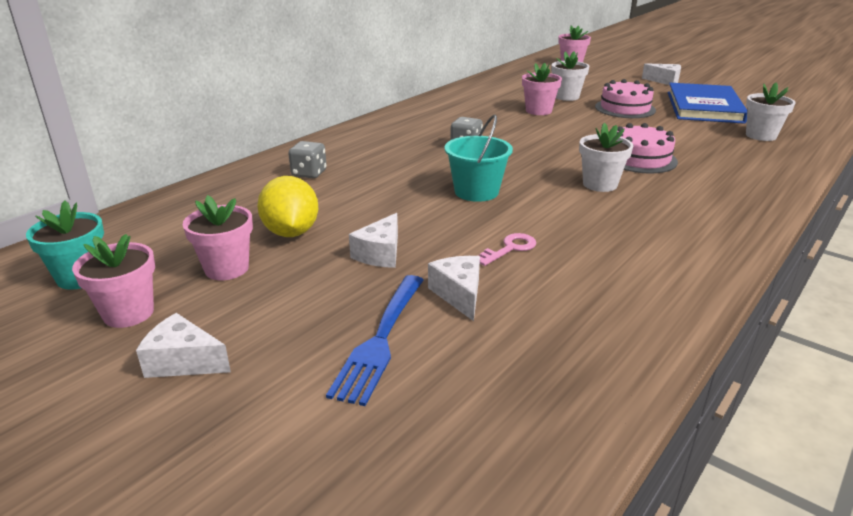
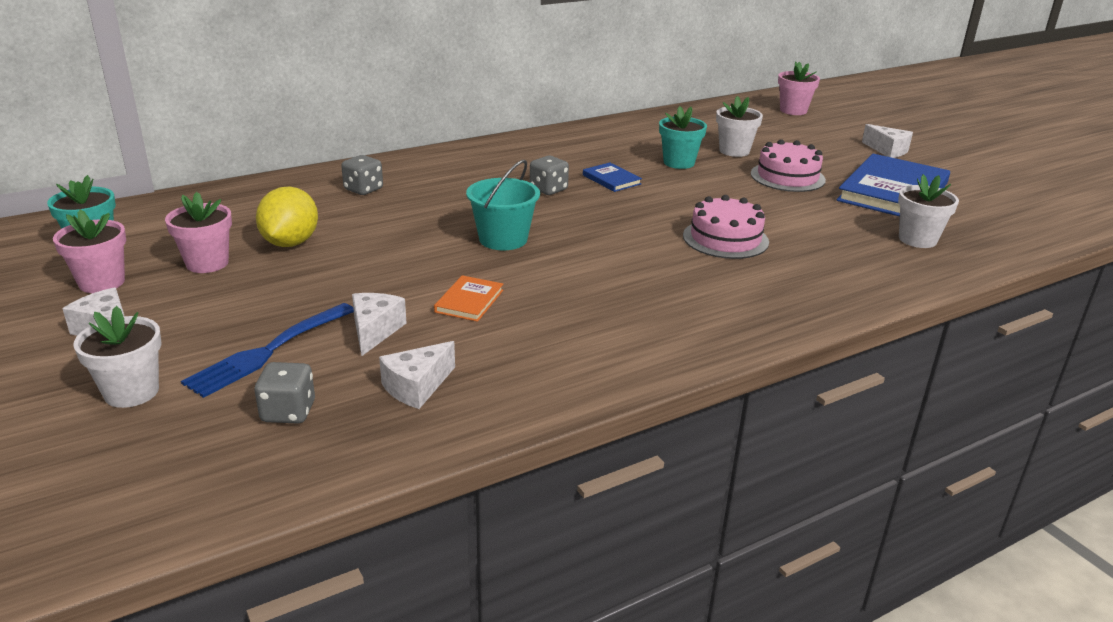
camera: 20 degrees right, 0 degrees up
(380, 254) = (346, 279): white cheese -> white cheese (417, 387)
(467, 395) = (288, 412): none -> grey dice
(505, 131) = (611, 179): none -> blue book
(509, 248) = (469, 301): pink key -> orange book
(538, 111) = (679, 163): pink flower pot -> turquoise flower pot
(600, 184) = (642, 257): white flower pot -> white flower pot (131, 392)

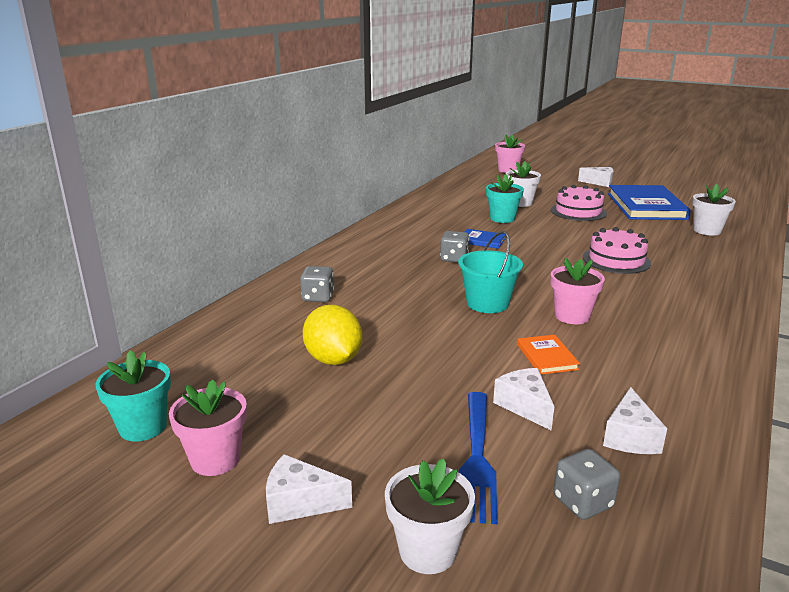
camera: 30 degrees left, 5 degrees down
(207, 263) = (290, 403): pink flower pot -> pink flower pot (572, 316)

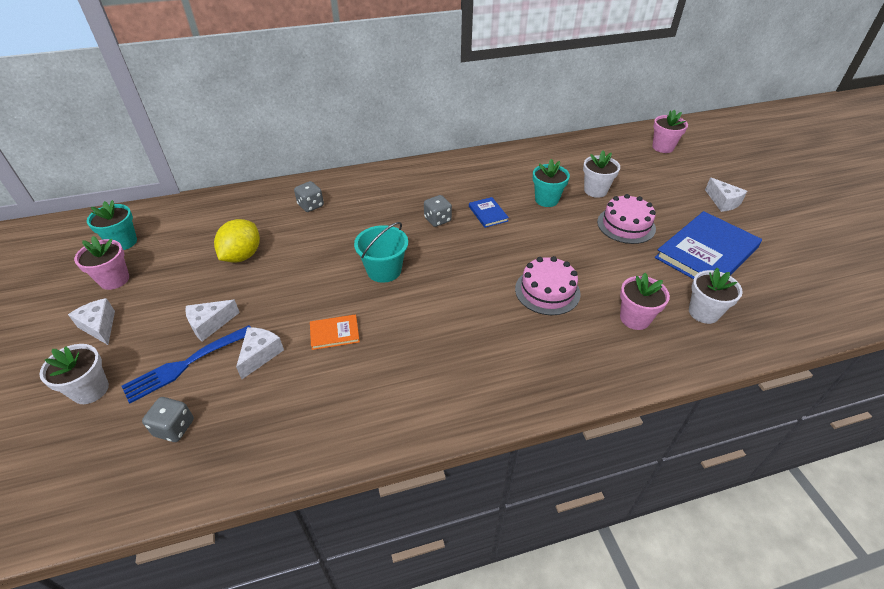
camera: 45 degrees right, 20 degrees up
(547, 357) = (334, 333): orange book -> orange book turned 45 degrees clockwise
(572, 316) = (411, 316): pink flower pot -> pink flower pot (634, 318)
(630, 437) = (264, 417): white cheese -> white cheese (210, 324)

